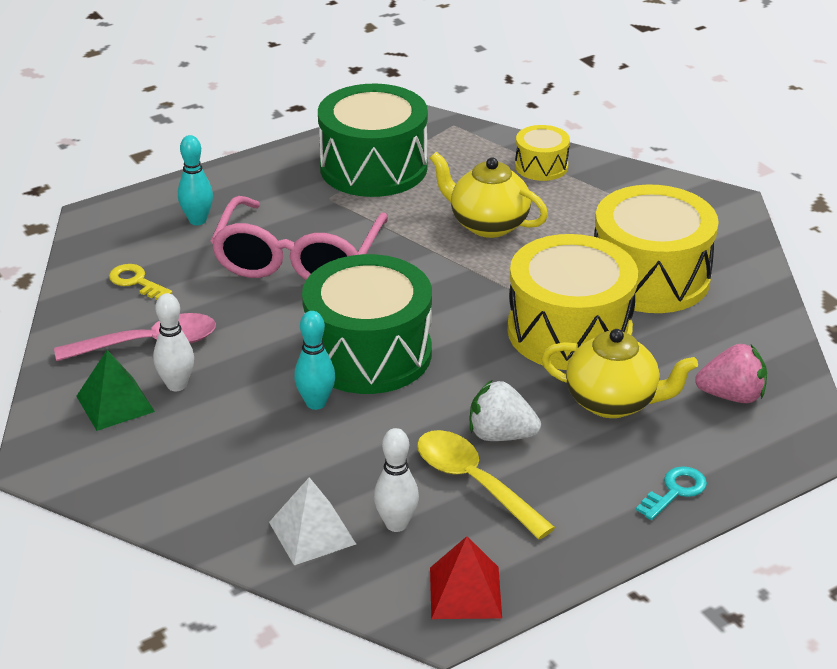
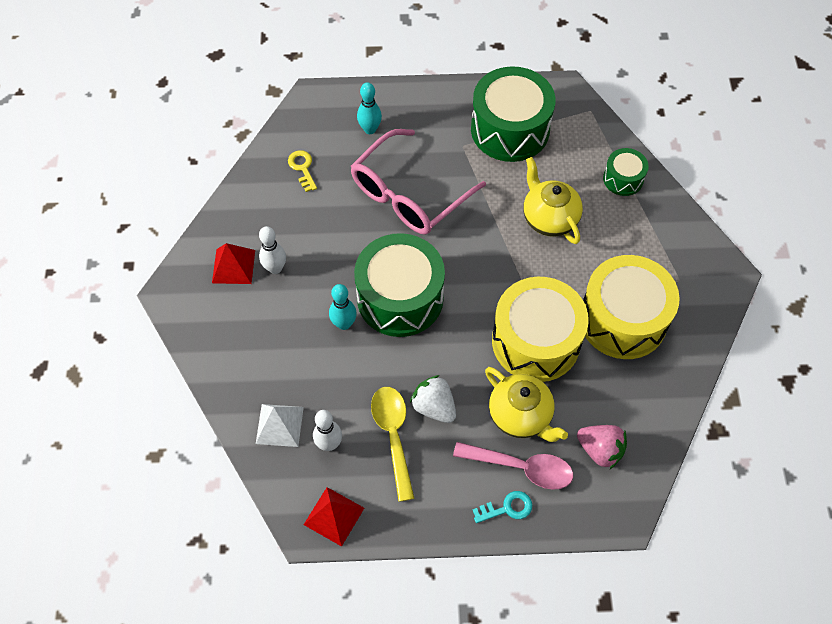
camera: 30 degrees right, 25 degrees up
(115, 403) = (233, 266): green pyramid -> red pyramid
(148, 344) = (279, 226): pink spoon -> pink spoon (521, 467)
(541, 166) = (623, 179): yellow drum -> green drum

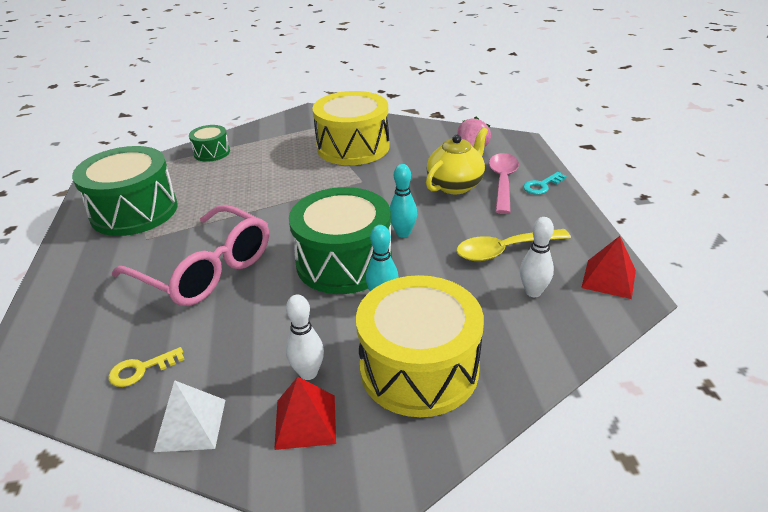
camera: 95 degrees left, 25 degrees down
(279, 425) = (528, 334): white pyramid -> white pyramid (191, 425)
(370, 129) = (95, 312): turquoise bowling pin -> turquoise bowling pin (403, 233)
(434, 407) = (464, 229): white strawberry -> none
(507, 508) = (541, 186): turquoise key -> turquoise key turned 105 degrees counterclockwise
(536, 341) = (381, 182): yellow drum -> yellow drum (419, 368)
(549, 218) = (249, 184): yellow teapot -> none

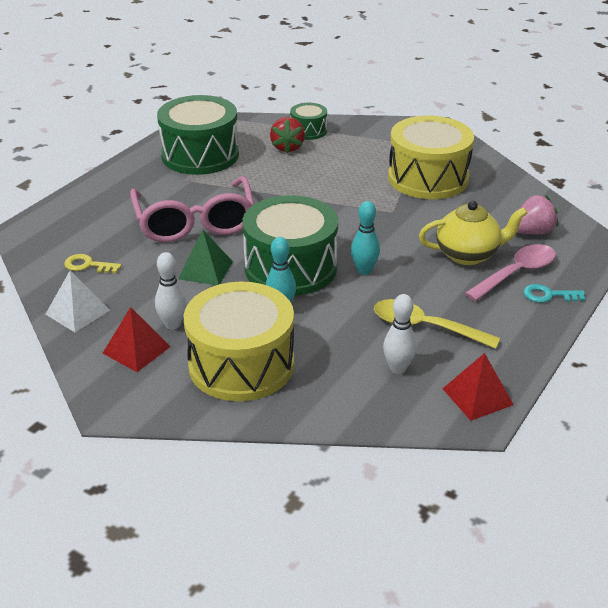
camera: 40 degrees right, 0 degrees up
(210, 172) = (287, 147): none -> red strawberry
(272, 305) = (205, 270): none -> green pyramid

